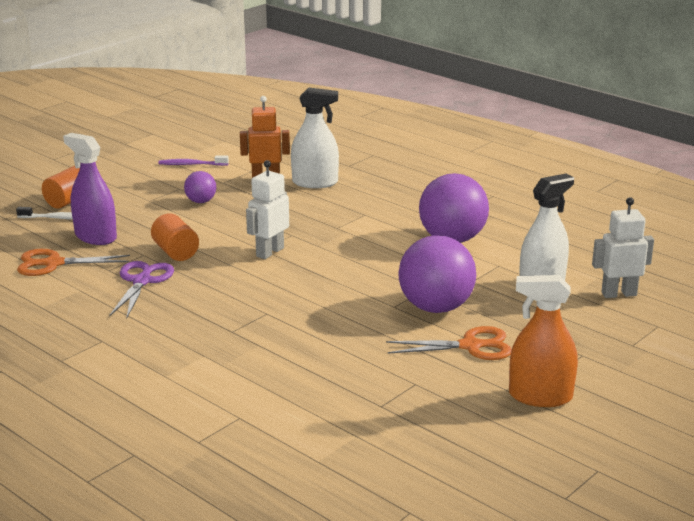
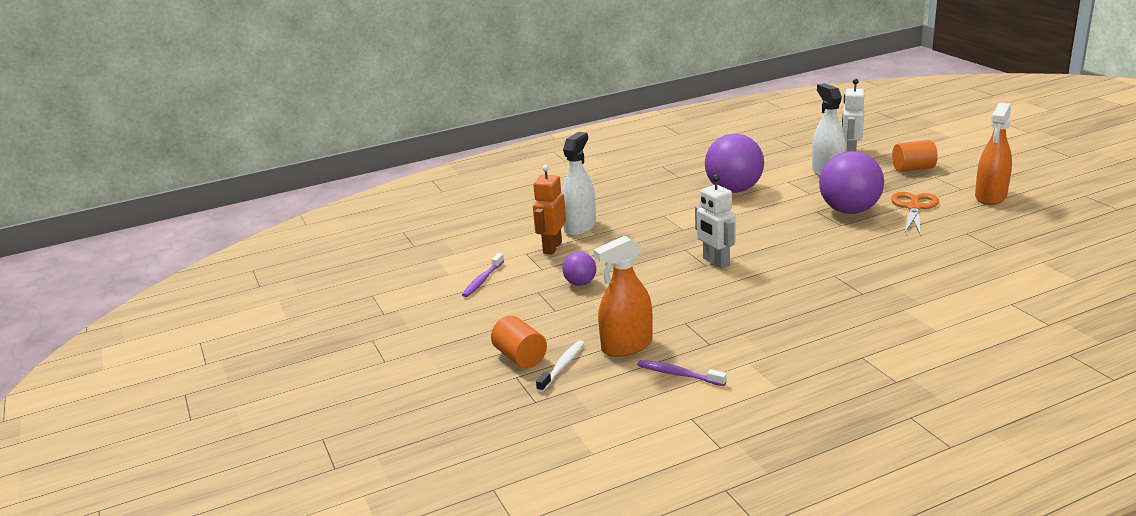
camera: 65 degrees left, 0 degrees up
(54, 263) = (678, 374): orange scissors -> purple toothbrush
(95, 237) = (627, 346): purple spray bottle -> orange spray bottle
(142, 281) = (745, 327): purple scissors -> none
(175, 252) = (690, 305): orange cylinder -> orange cylinder (913, 168)

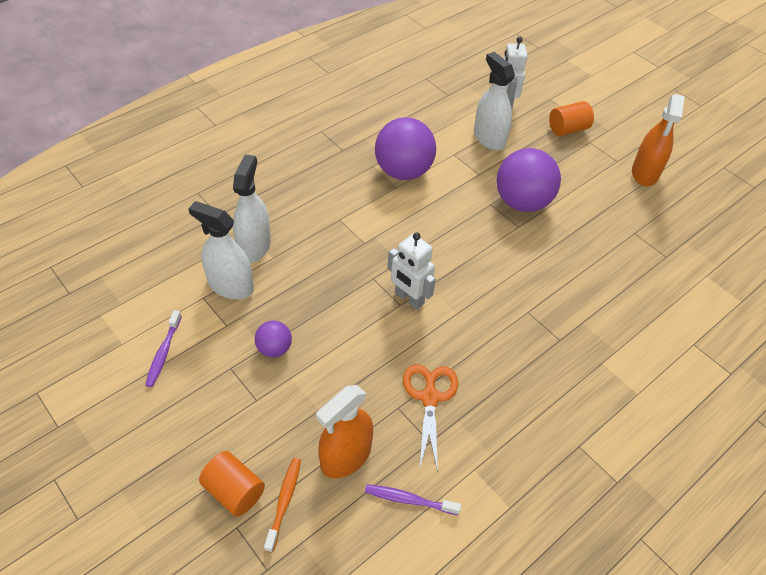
camera: 20 degrees left, 25 degrees up
(552, 248) = (230, 286): orange robot -> white spray bottle
(562, 366) = (284, 502): white toothbrush -> orange toothbrush
(914, 207) = (580, 194): orange scissors -> orange scissors (430, 398)

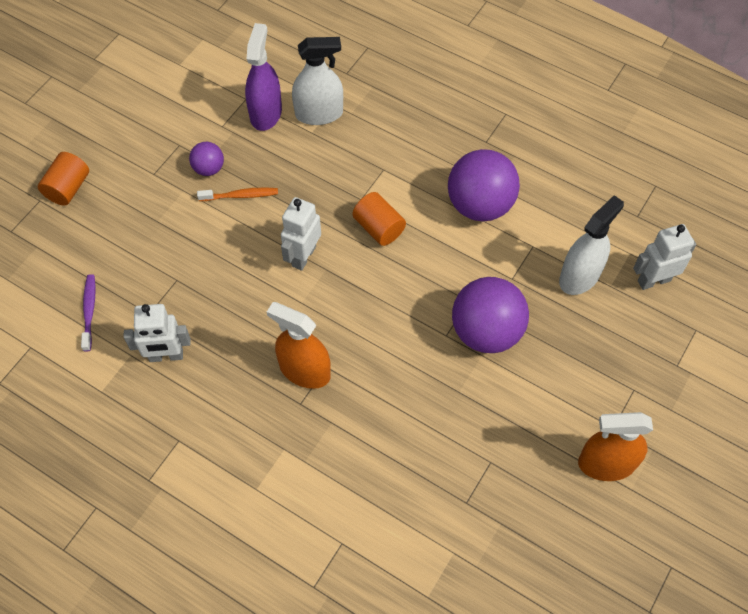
camera: 75 degrees right, 10 degrees up
(163, 353) = (179, 94): purple toothbrush -> none
(230, 286) = (266, 113): white spray bottle -> purple spray bottle
(284, 502) = (67, 224): orange toothbrush -> orange toothbrush (240, 195)
(346, 456) = (117, 254): orange spray bottle -> orange spray bottle (304, 371)
(430, 398) = (194, 302): orange scissors -> none
(484, 436) = (166, 356): none -> white robot
(568, 129) = (645, 360): orange cylinder -> orange cylinder (379, 228)

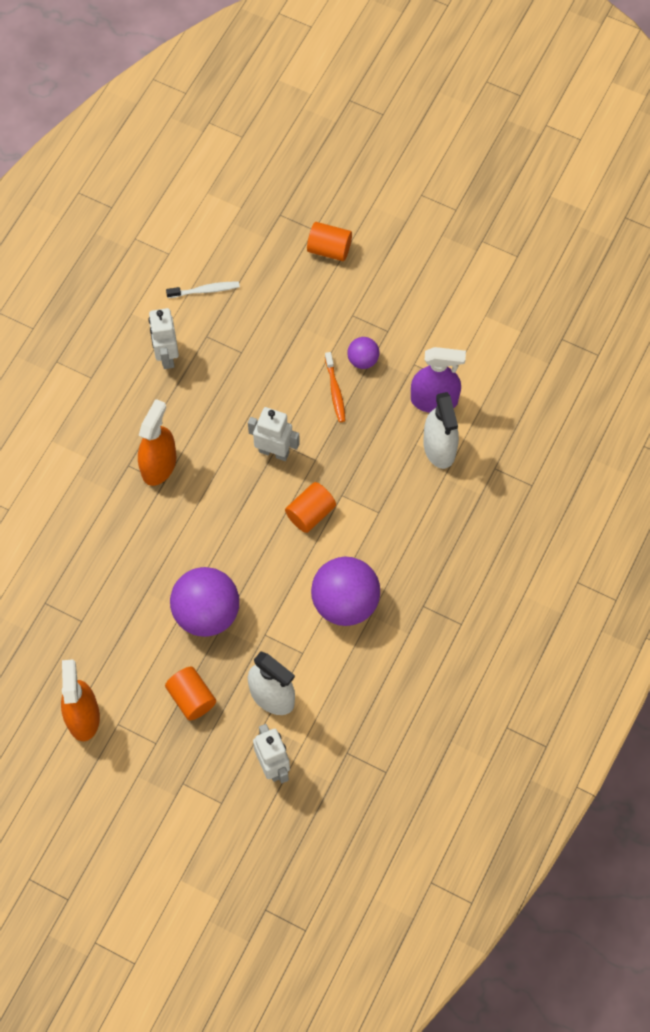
camera: 85 degrees right, 5 degrees up
(89, 311) = (205, 290): purple toothbrush -> white toothbrush
(582, 351) = (191, 698): none -> orange cylinder

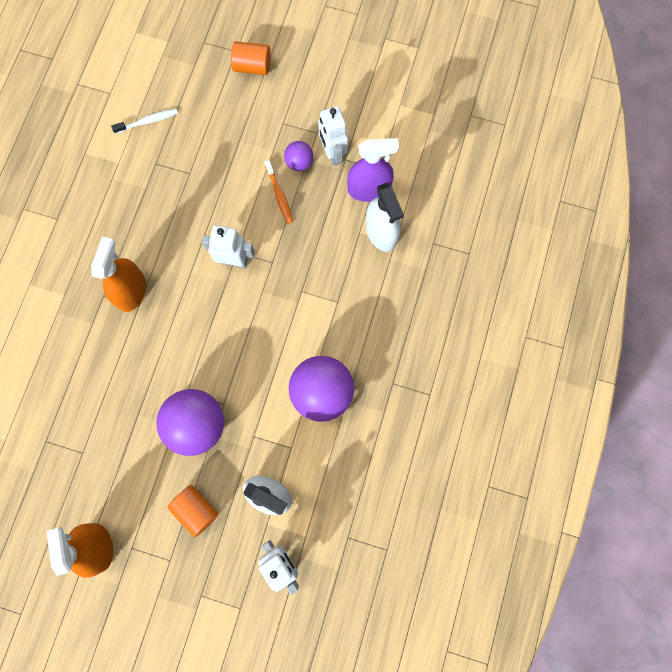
camera: 10 degrees left, 10 degrees up
(166, 356) = (122, 187): white robot -> white robot (332, 154)
(310, 513) = (276, 313): orange cylinder -> none

